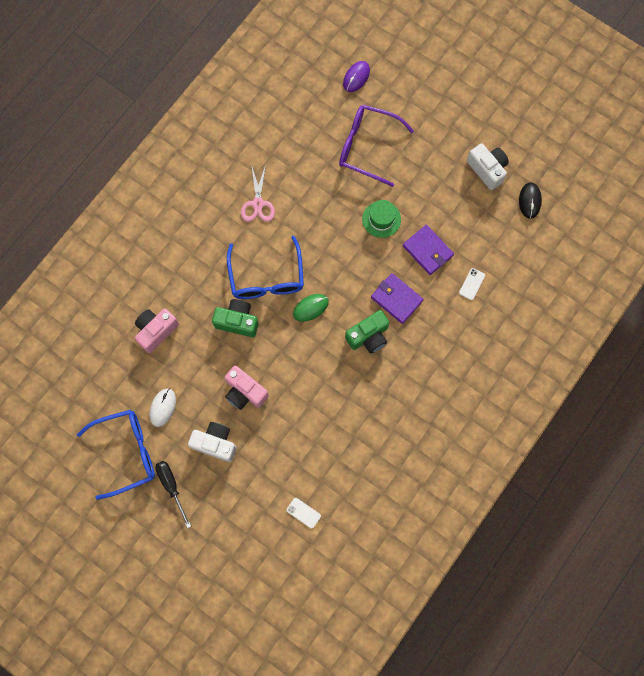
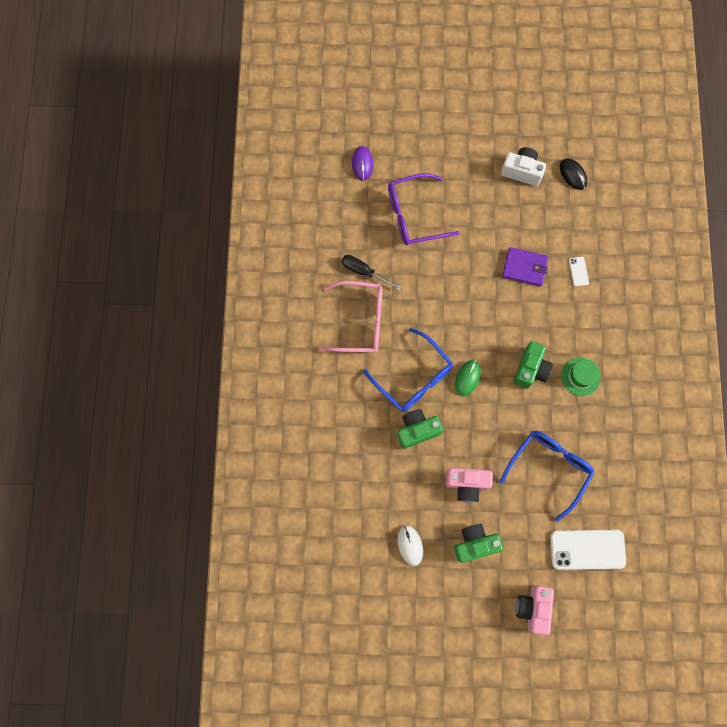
camera: 35 degrees left, 0 degrees up
(127, 452) = (408, 604): blue glasses -> blue glasses (549, 468)
(156, 331) = (356, 485): pink camera -> pink camera (533, 608)
(171, 486) = (466, 606): black screwdriver -> black screwdriver (364, 272)
(215, 443) = (475, 544): white camera -> green camera
(258, 204) = (360, 321): pink scissors -> pink glasses
(303, 513) = (587, 549): white phone -> white phone, size x2.26
(381, 219) = (469, 267): green hat -> green hat (580, 376)
(396, 299) = (529, 323): purple wallet -> none

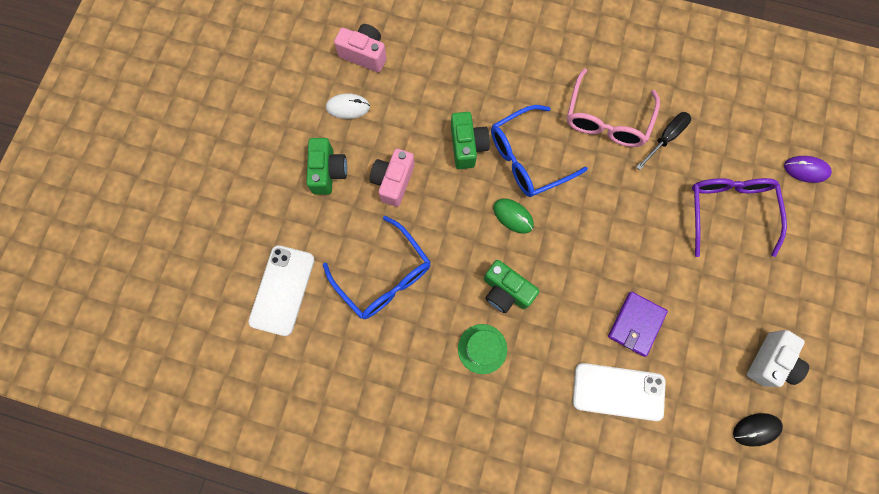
camera: 105 degrees right, 0 degrees up
(533, 608) = (242, 212): pink camera -> pink camera (364, 54)
(578, 271) = (618, 391): white phone -> white phone, size x2.26

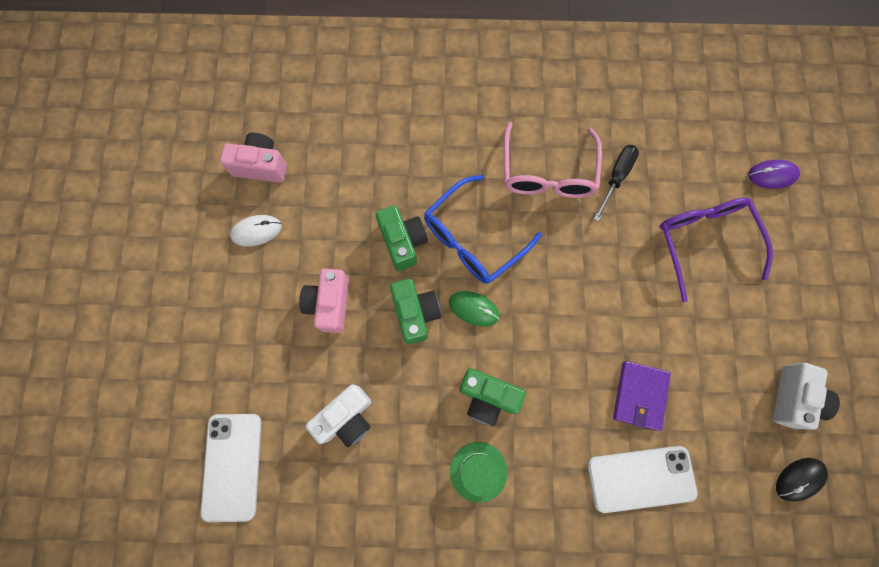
camera: 15 degrees left, 0 degrees up
(328, 172) = (252, 312): green camera -> green camera (415, 313)
(384, 276) = (346, 418): blue glasses -> white camera

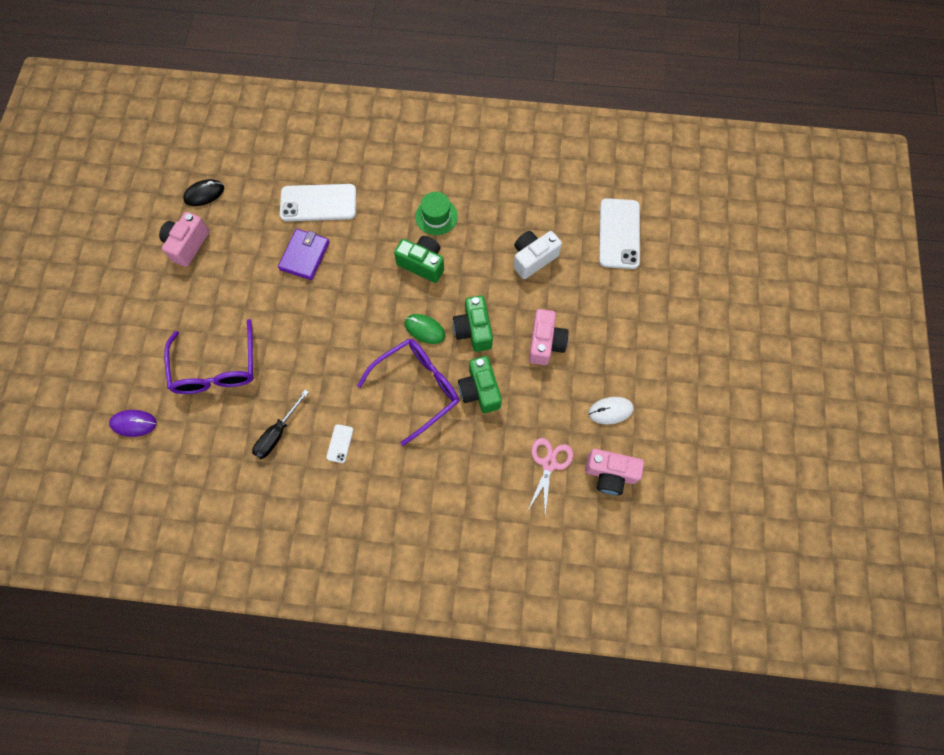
camera: 175 degrees left, 5 degrees down
(324, 171) = (549, 464): none -> pink scissors
(473, 238) = (417, 388): blue glasses -> purple glasses
(547, 173) = (340, 443): pink glasses -> white phone
(793, 398) = (188, 245): white camera -> pink camera

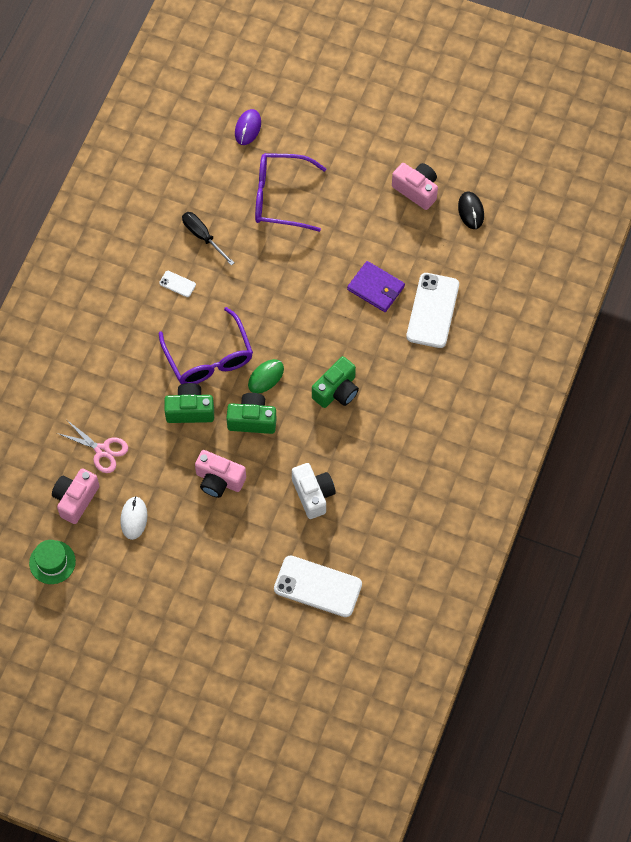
camera: 105 degrees right, 5 degrees down
(436, 216) = (387, 416): green hat -> green hat (52, 562)

